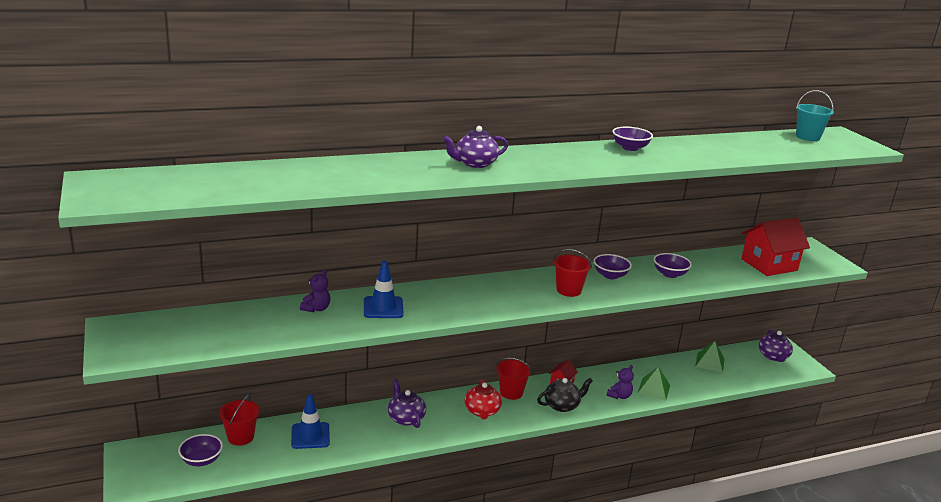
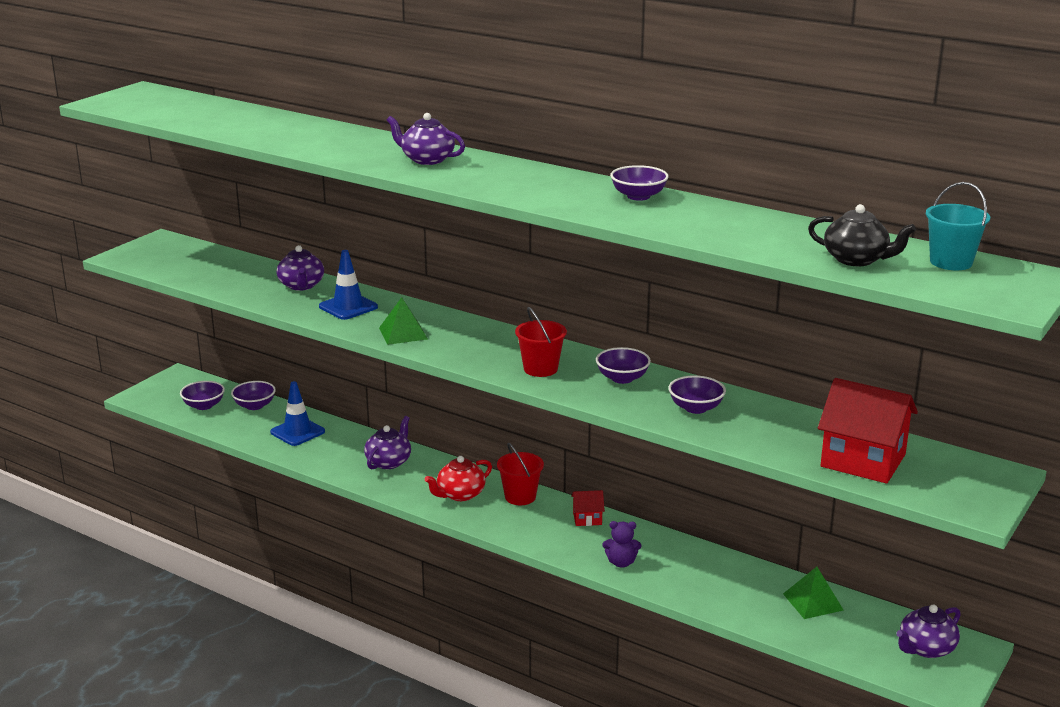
camera: 55 degrees right, 0 degrees up
(240, 437) = (254, 406): red bucket -> purple bowl
(316, 309) = (301, 286): purple teddy bear -> purple teapot
(562, 405) = (543, 534): black teapot -> black teapot (856, 260)
(653, 389) = (675, 580): green pyramid -> green pyramid (403, 333)

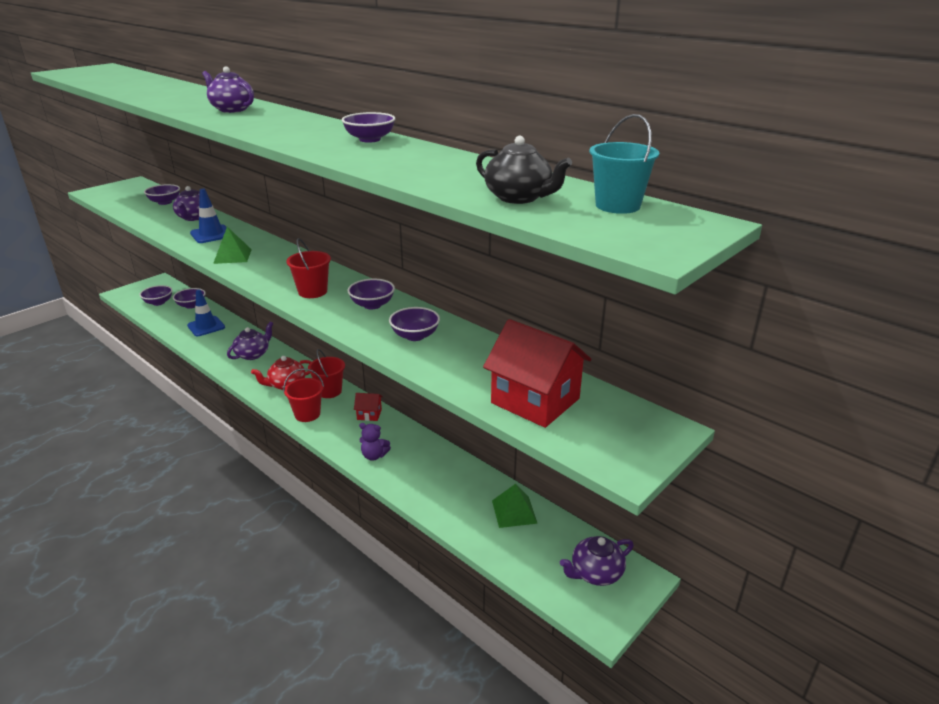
camera: 10 degrees right, 5 degrees up
(239, 266) = (165, 202): none -> purple bowl
(510, 526) = (307, 414): none -> red bucket

